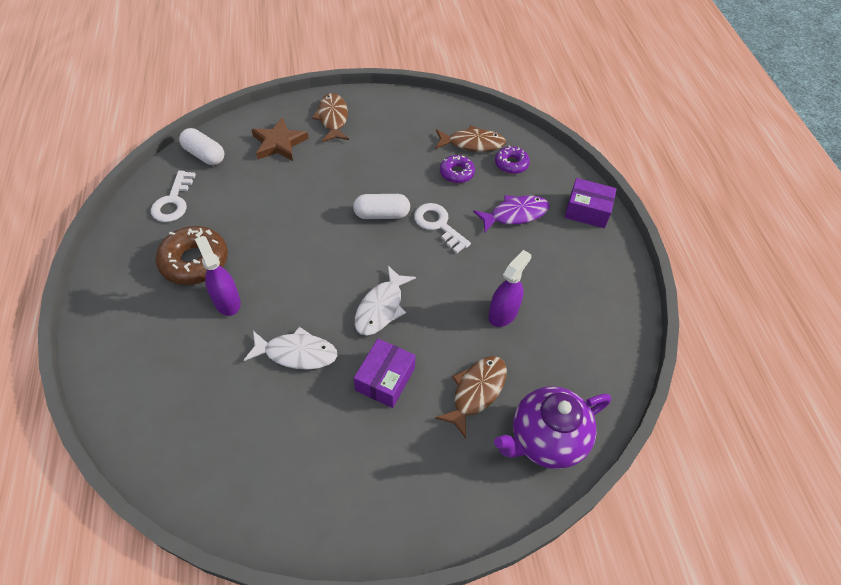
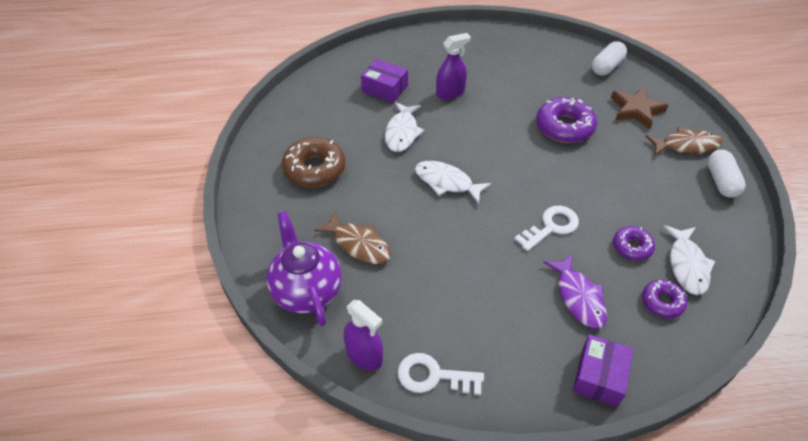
camera: 95 degrees right, 5 degrees down
(173, 201) = (548, 56): white key -> white key (433, 376)
(194, 261) = (487, 73): brown donut -> brown donut (314, 169)
(299, 200) = (564, 127): none -> purple donut
(382, 214) = (557, 183): white capsule -> white capsule (721, 181)
(385, 379) = (375, 184): purple box -> purple box (385, 89)
(472, 143) = (687, 265): brown fish -> white fish
(503, 313) = (442, 272): purple spray bottle -> purple spray bottle (364, 355)

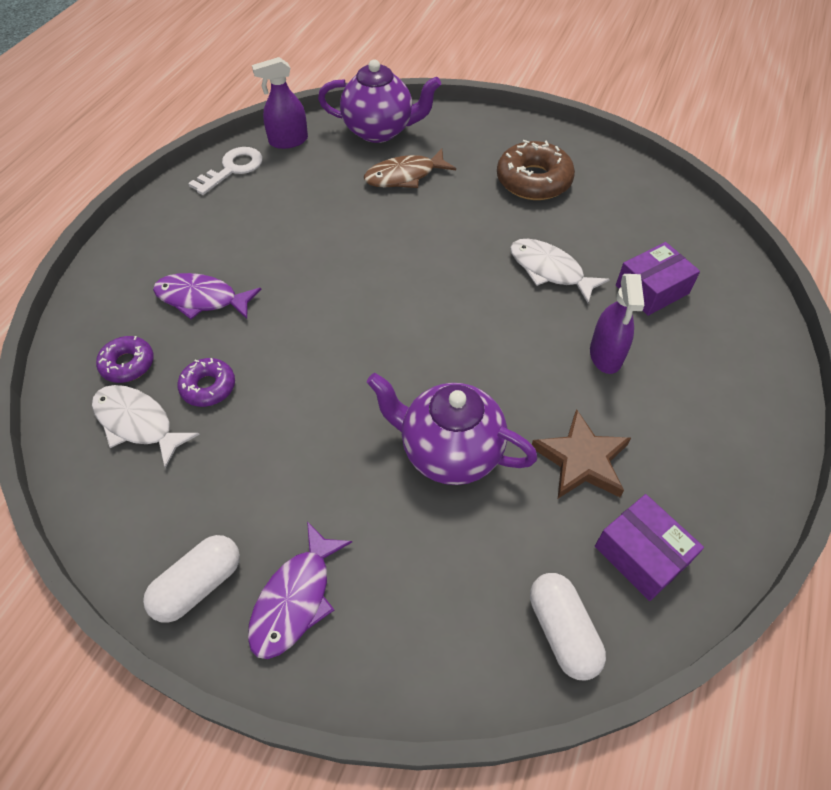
camera: 120 degrees right, 5 degrees up
(446, 182) = (437, 273): white fish -> none
(551, 227) = (300, 329): white key -> none
(564, 127) = (449, 452): purple donut -> purple teapot
(599, 377) = (122, 265): purple box -> purple box (641, 554)
(636, 110) = (421, 588): brown star -> brown star (581, 460)
(686, 145) = (295, 599): brown fish -> purple fish
(721, 181) = (198, 585): white capsule -> white capsule turned 75 degrees counterclockwise

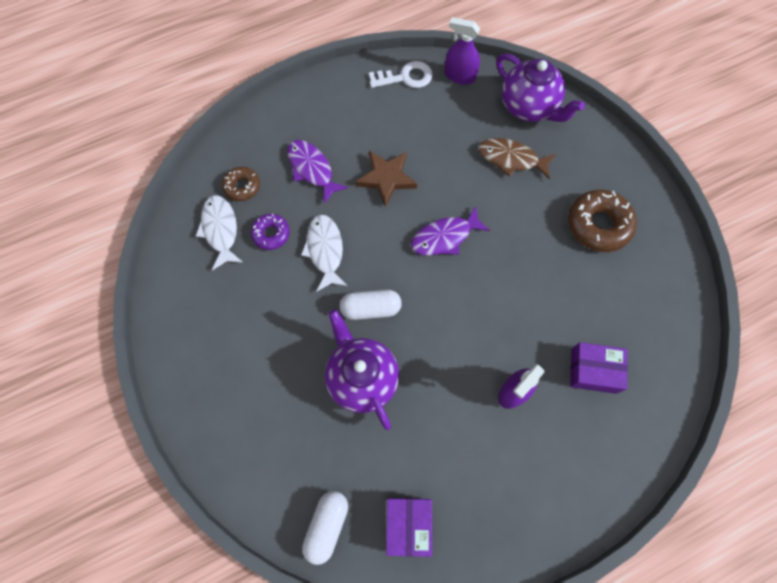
camera: 40 degrees right, 15 degrees up
(128, 364) = (242, 186): purple donut -> brown donut
(198, 585) = (181, 349): white capsule -> white capsule (371, 308)
(295, 599) = (218, 395): purple fish -> purple fish (445, 237)
(549, 270) = (538, 304): white fish -> white fish (325, 250)
(581, 460) = (430, 445): brown star -> brown star (386, 178)

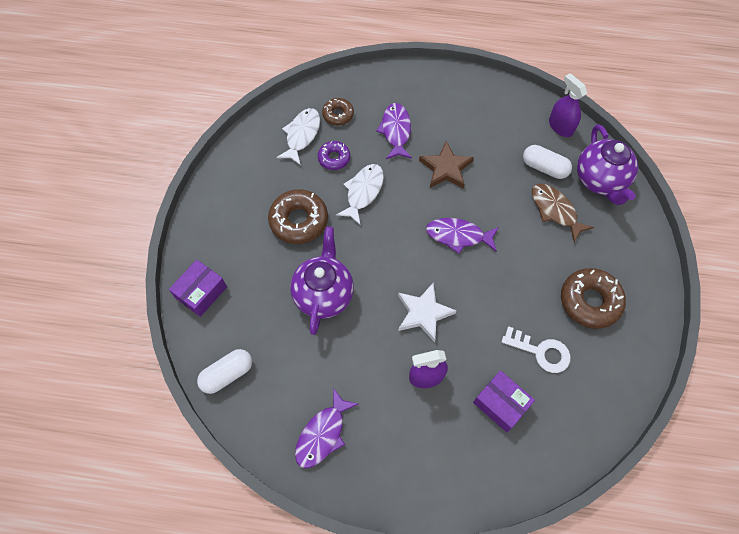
camera: 35 degrees right, 5 degrees down
(282, 320) = (299, 221): none -> brown donut
(371, 308) = (365, 251): white capsule -> white capsule (544, 168)
(405, 77) = (516, 104): white key -> white key (540, 351)
(408, 525) = (281, 413): purple box -> purple box (201, 292)
(462, 516) = (323, 434): none -> purple fish
(467, 332) = (423, 313): none -> white star

